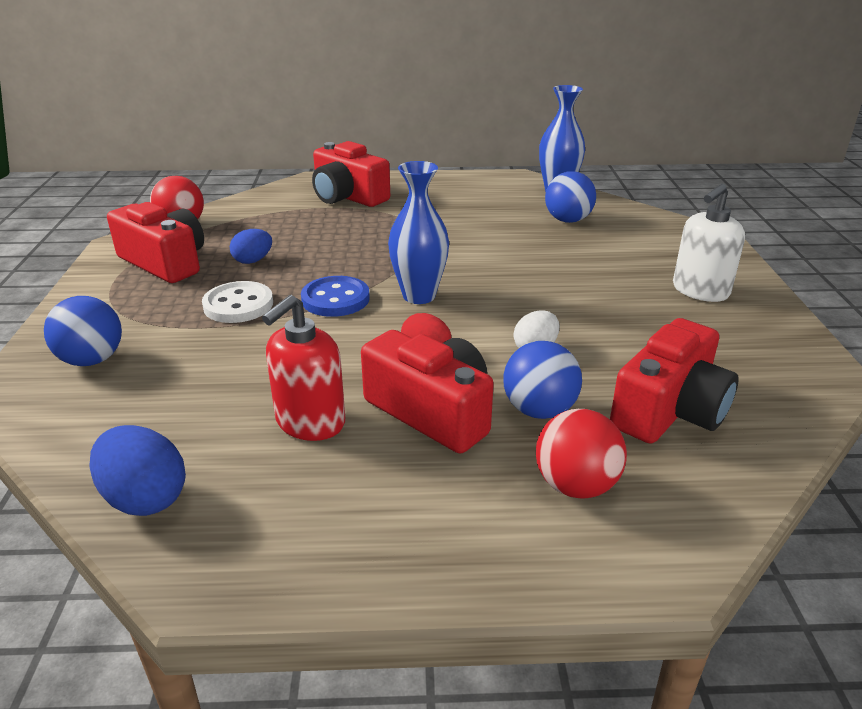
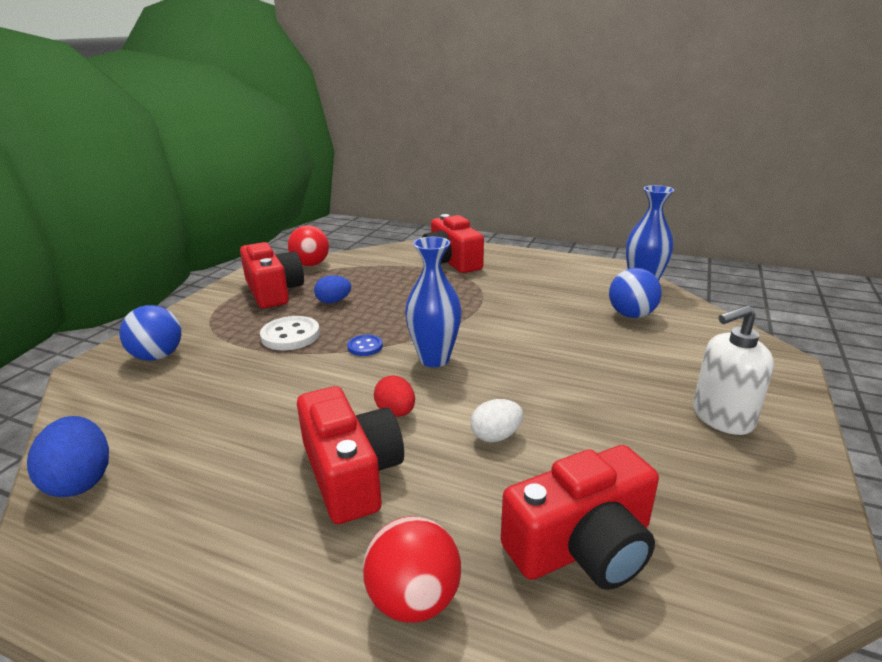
camera: 25 degrees right, 5 degrees down
(310, 422) = (248, 452): red soap dispenser -> none
(335, 299) = (365, 347): blue button -> blue button, size x0.58
(539, 410) = (447, 502): blue ball -> none

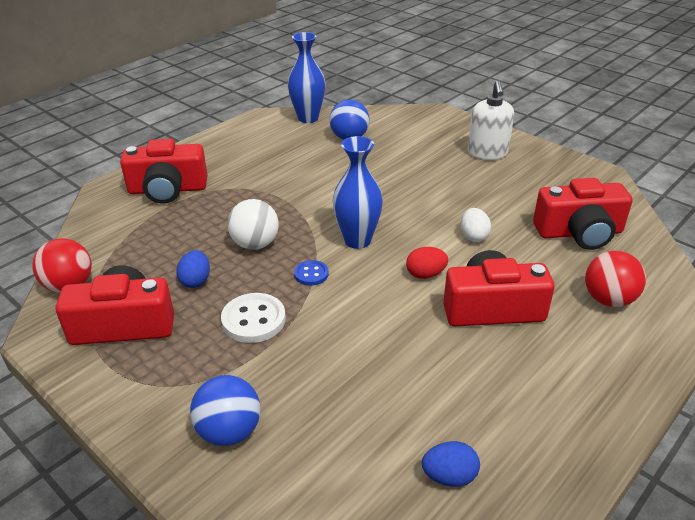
camera: 70 degrees left, 10 degrees up
(80, 481) = (449, 476): blue egg -> blue egg, size x0.66
(396, 312) = (255, 244): none -> white ball
(583, 546) = (579, 233): red camera -> red camera turned 90 degrees clockwise

